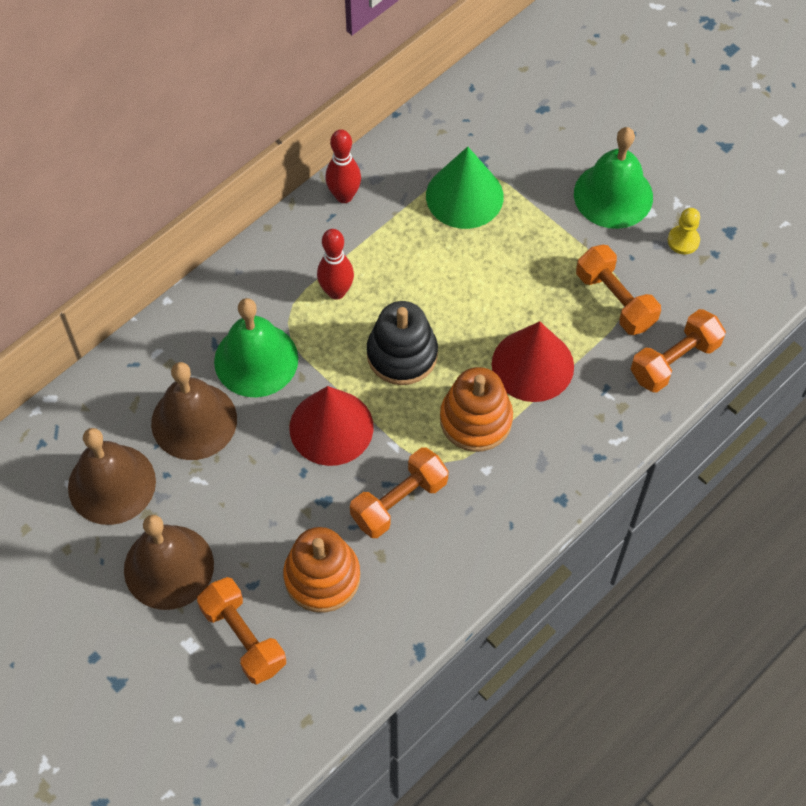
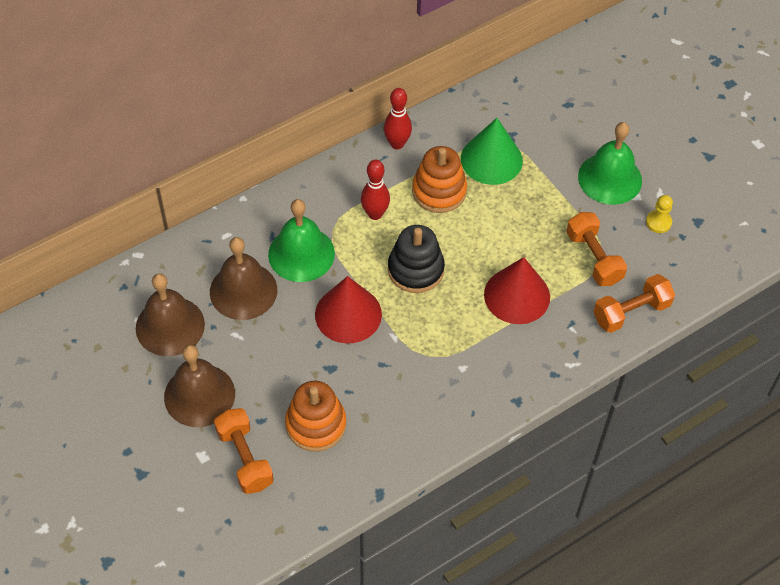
camera: 10 degrees right, 5 degrees down
(399, 501) = (388, 379): orange dumbbell -> none
(476, 420) = (462, 328): orange stacking toy -> orange stacking toy (439, 191)

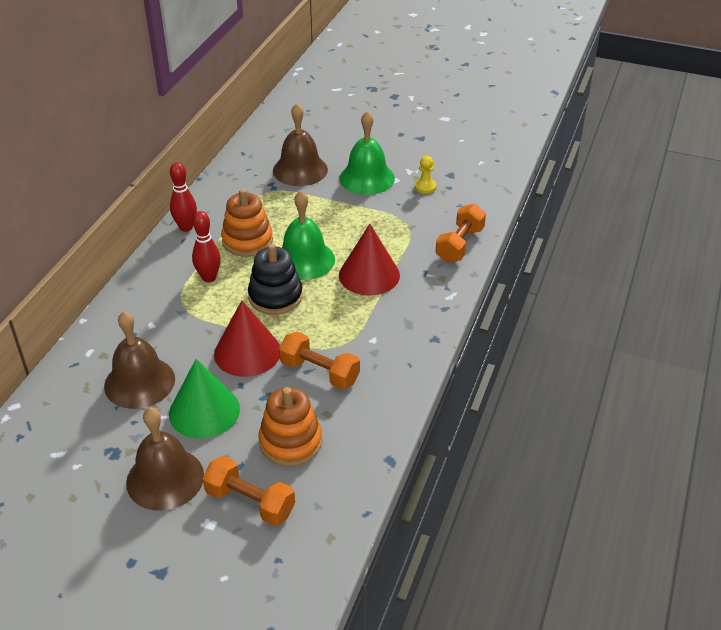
camera: 35 degrees left, 15 degrees down
(170, 326) = (91, 442): brown bell -> brown bell (300, 170)
(301, 254) = (169, 332): green bell -> green bell (304, 260)
(491, 159) = (270, 205): green cone -> green cone (204, 411)
(593, 258) = (402, 227): orange dumbbell -> orange dumbbell (319, 372)

